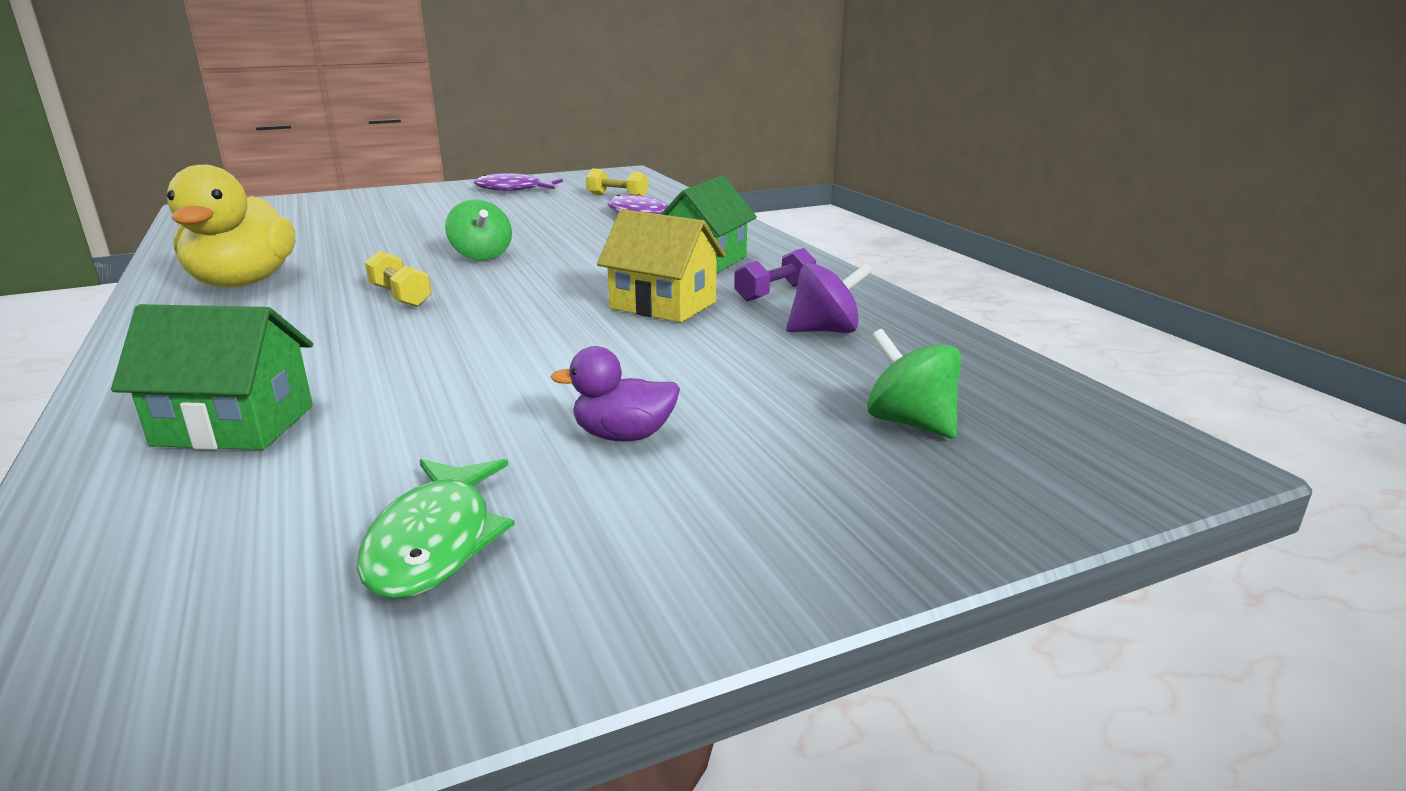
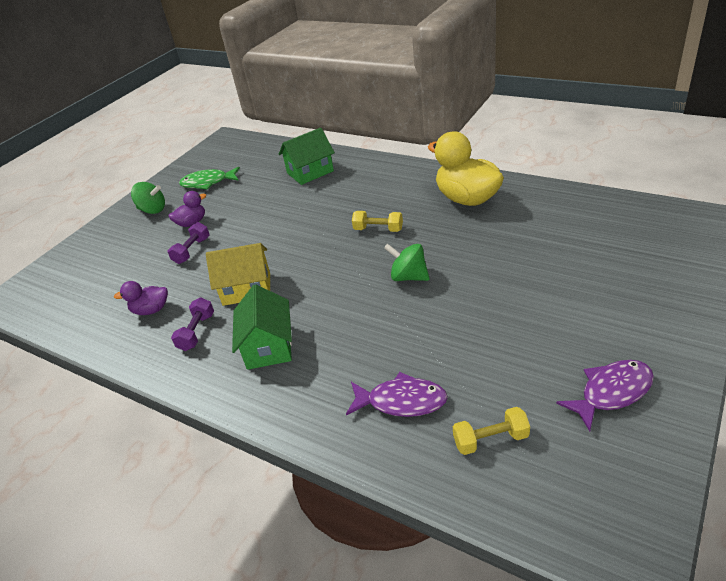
camera: 150 degrees right, 15 degrees up
(435, 542) = (208, 182): green fish -> green fish turned 60 degrees counterclockwise
(684, 381) = (192, 251): none -> purple dumbbell
(825, 331) = (151, 310): purple spinning top -> purple duck
(910, 423) = (99, 272): green spinning top -> green spinning top (153, 210)

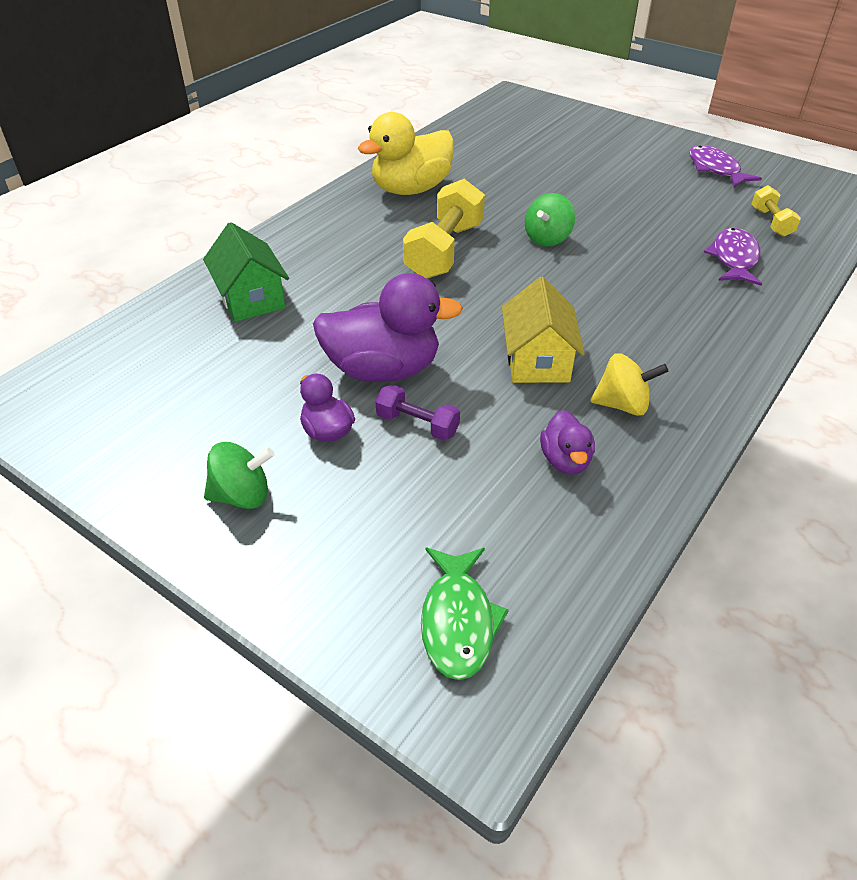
camera: 90 degrees left, 5 degrees up
(153, 210) = (242, 495): green spinning top -> green spinning top turned 60 degrees clockwise
(197, 332) = (622, 405): purple dumbbell -> yellow spinning top
(208, 182) = (190, 418): green fish -> green fish (458, 621)
(241, 230) = (383, 370): none -> purple duck
(268, 346) = (654, 340): green house -> none
(378, 229) = (444, 250): yellow dumbbell -> yellow dumbbell, size x1.88

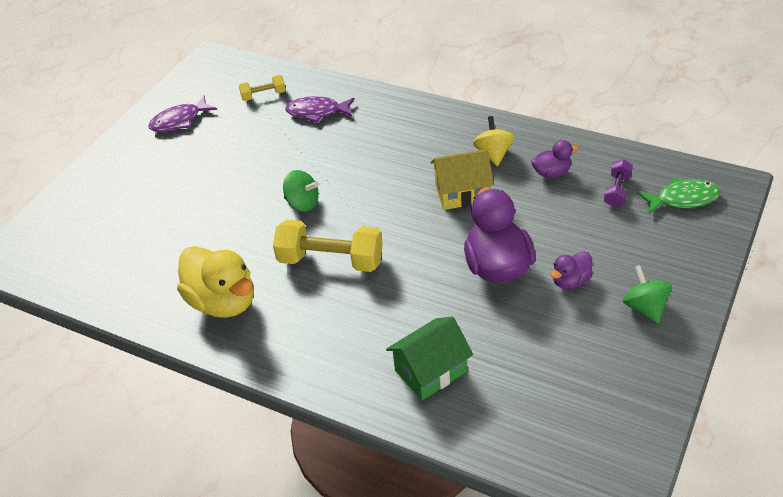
camera: 95 degrees left, 0 degrees up
(417, 424) = (546, 239): purple dumbbell -> purple dumbbell (617, 191)

